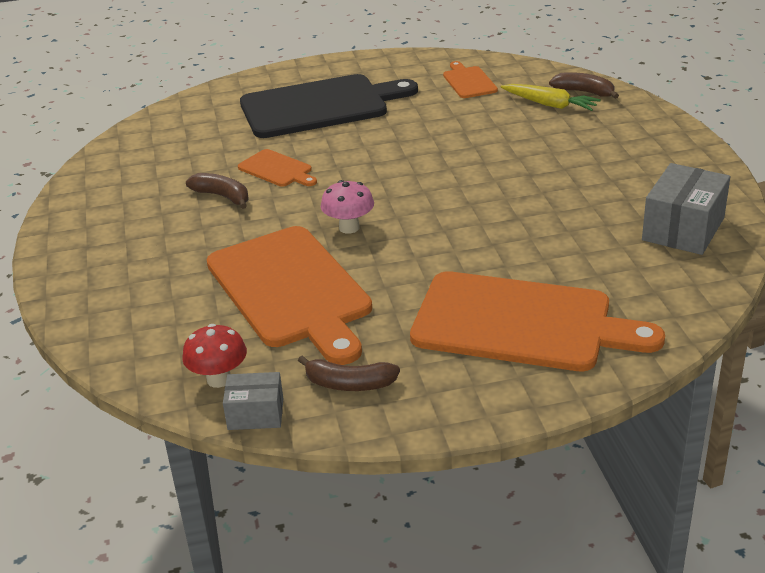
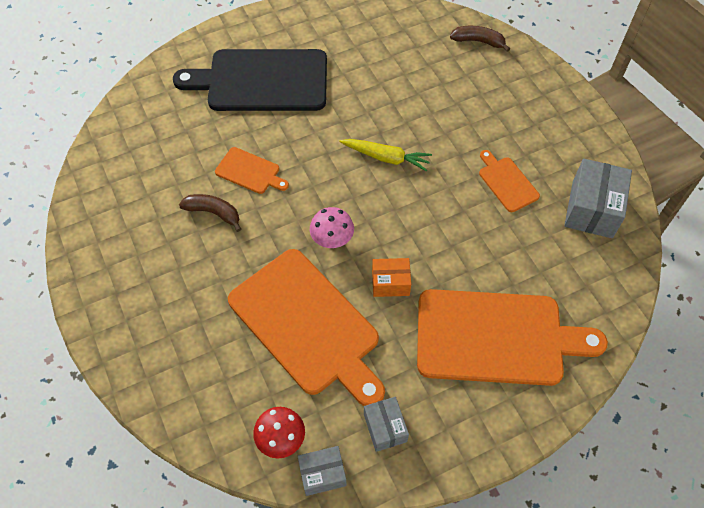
camera: 15 degrees left, 25 degrees up
(320, 106) = (261, 81): black cutting board -> black cutting board turned 150 degrees counterclockwise
(349, 384) = (385, 428): brown banana -> grey box
(405, 266) = (390, 283): none -> orange box
(468, 81) = (380, 35): orange cutting board -> orange cutting board (506, 182)
(550, 105) = (454, 61): yellow carrot -> yellow carrot (386, 158)

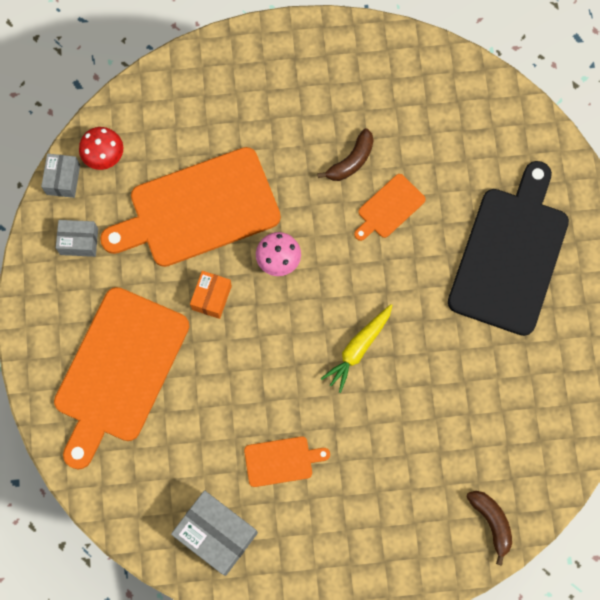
camera: 110 degrees right, 15 degrees up
(478, 41) = (491, 522): brown banana -> brown banana turned 60 degrees counterclockwise

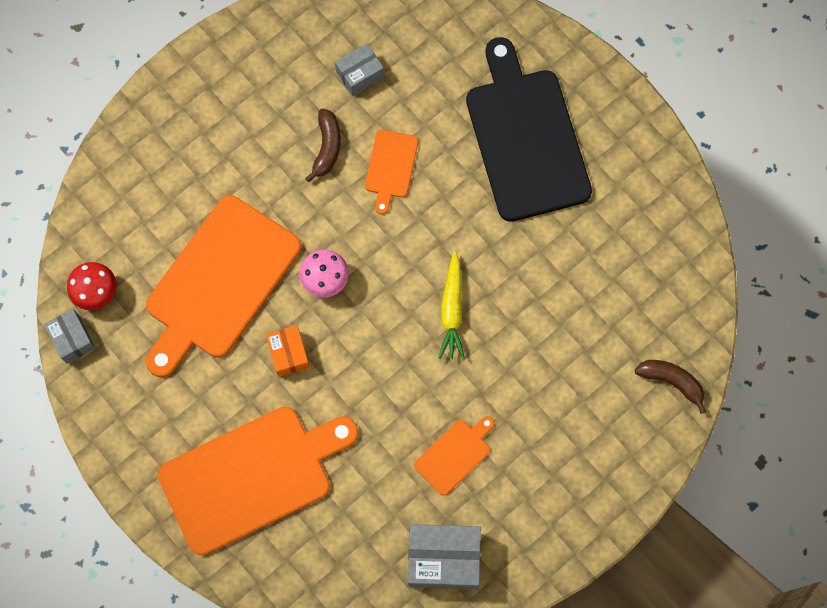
camera: 35 degrees left, 0 degrees up
(79, 241) = (129, 385): grey box -> grey box (360, 74)
(119, 371) = (252, 476): orange cutting board -> orange cutting board turned 105 degrees counterclockwise

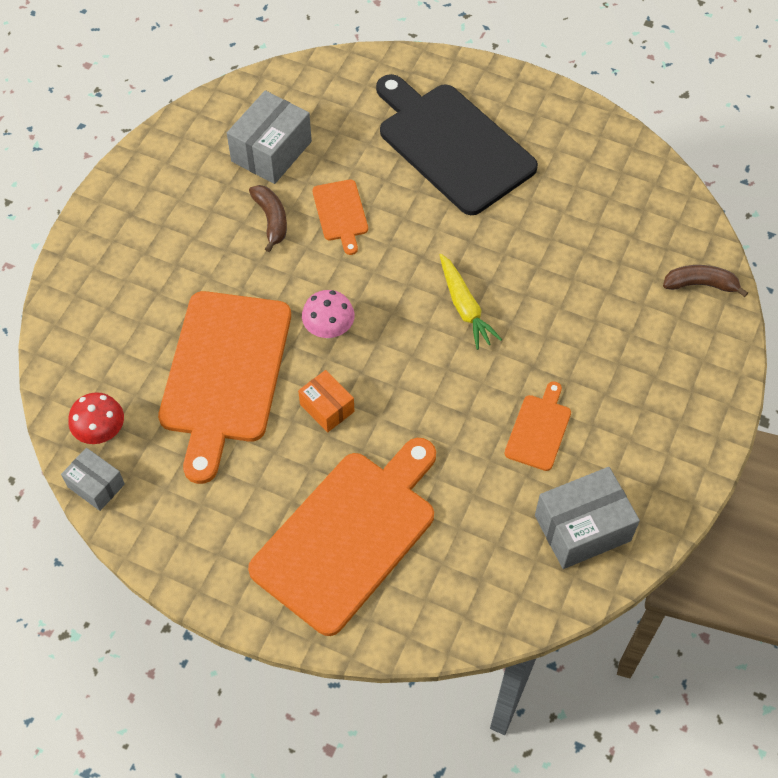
camera: 25 degrees left, 15 degrees down
(360, 74) = (271, 151): grey box -> grey box, size x1.69

